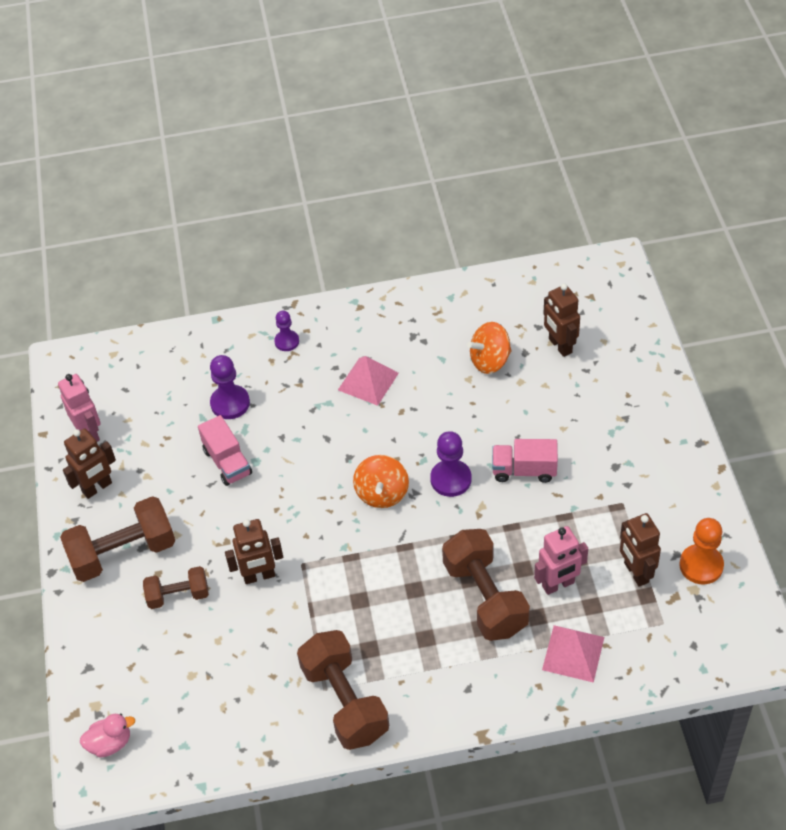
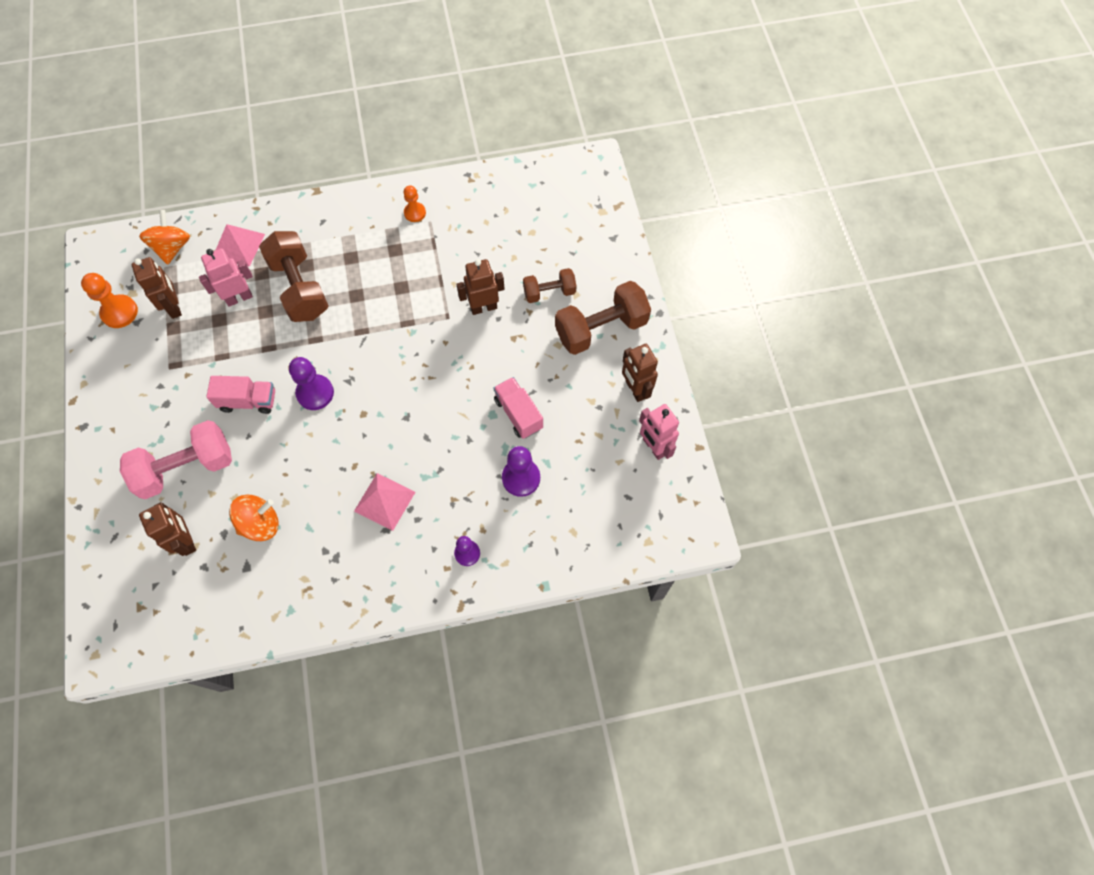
camera: 175 degrees right, 15 degrees up
(97, 488) = (635, 389): brown robot -> brown robot turned 75 degrees counterclockwise
(110, 743) = (586, 186): pink duck -> none
(345, 701) = (415, 213): brown dumbbell -> orange pawn
(382, 493) = (377, 380): orange spinning top -> orange spinning top (172, 248)
(576, 406) = (186, 468): none -> pink dumbbell

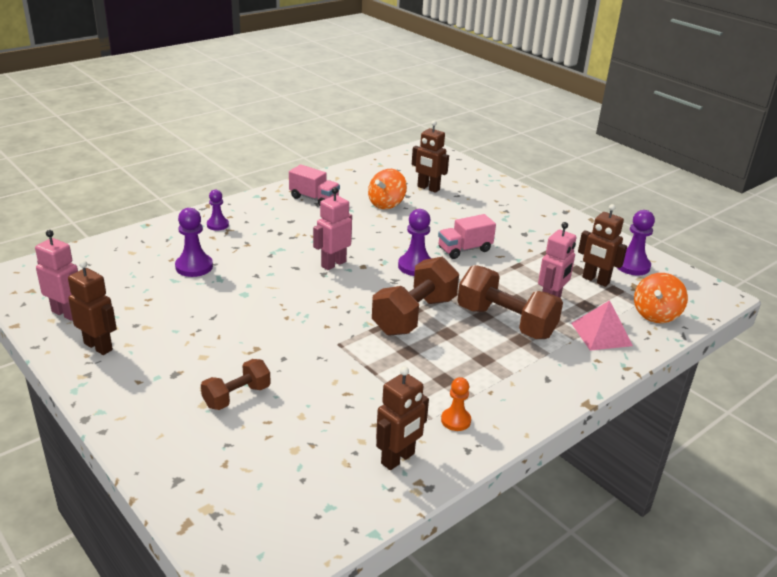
camera: 150 degrees right, 35 degrees down
(119, 312) = (632, 266): orange pawn -> purple pawn
(172, 248) = (656, 314): orange spinning top -> orange spinning top turned 60 degrees clockwise
(186, 468) = (468, 212): pink dumbbell -> none
(384, 501) = (303, 231): pink pyramid -> none
(388, 429) = (333, 264): none -> pink robot
(483, 307) = (306, 362): brown robot -> brown robot (398, 459)
(518, 414) = (218, 300): pink truck -> pink truck (314, 199)
(601, 329) = (157, 383): brown dumbbell -> brown dumbbell (414, 316)

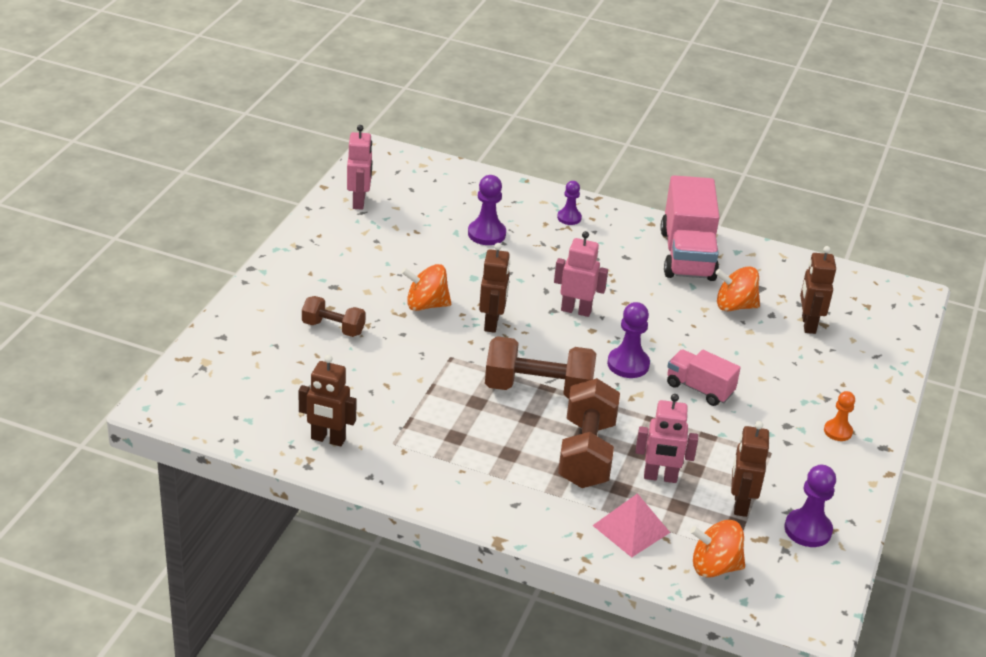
camera: 60 degrees right, 5 degrees up
(98, 346) = (334, 236): brown robot -> brown robot (492, 323)
(256, 331) = (426, 305): none -> orange spinning top
(314, 199) = (687, 255): pink truck -> pink truck, size x1.77
(455, 420) = (403, 459): orange pawn -> orange pawn (838, 431)

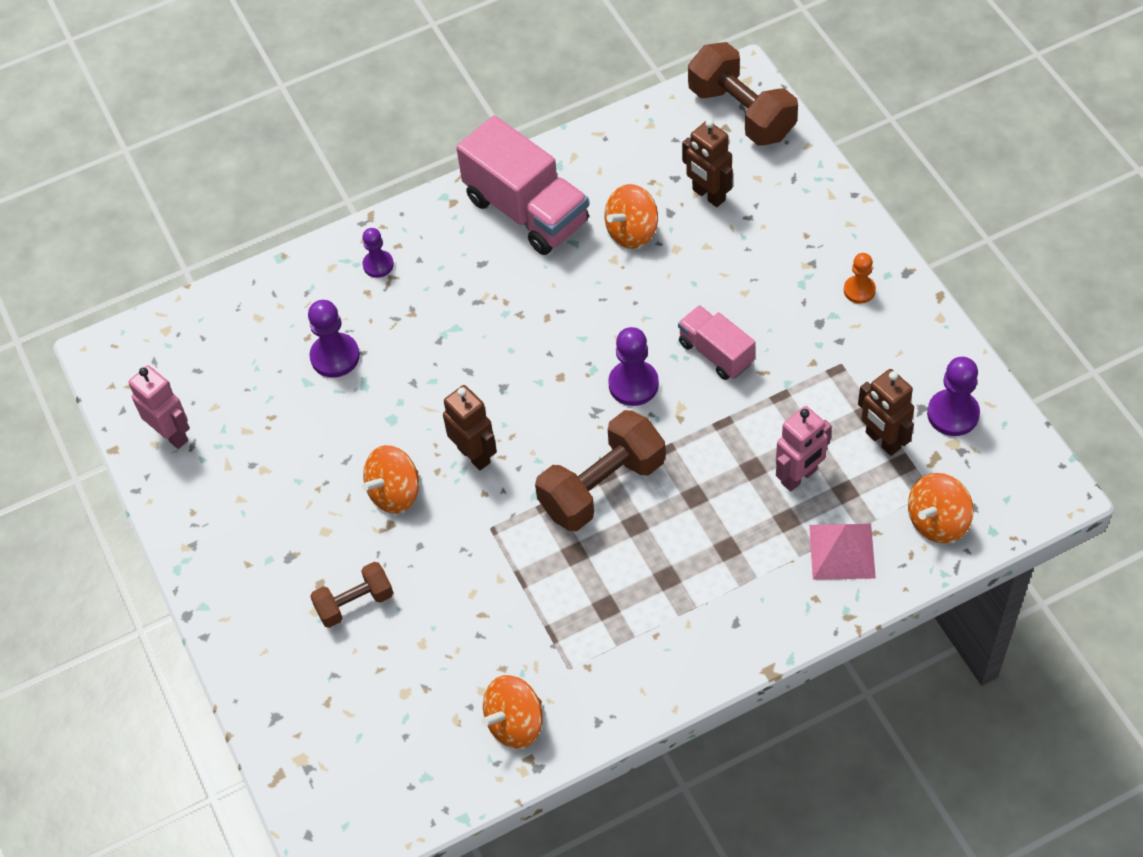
camera: 40 degrees left, 20 degrees up
(328, 439) = (515, 723): brown robot -> orange spinning top
(576, 310) = (520, 368): pink robot -> none
(586, 453) = (720, 513): brown dumbbell -> brown dumbbell (741, 113)
(699, 389) = (715, 353): pink truck -> pink truck turned 60 degrees clockwise

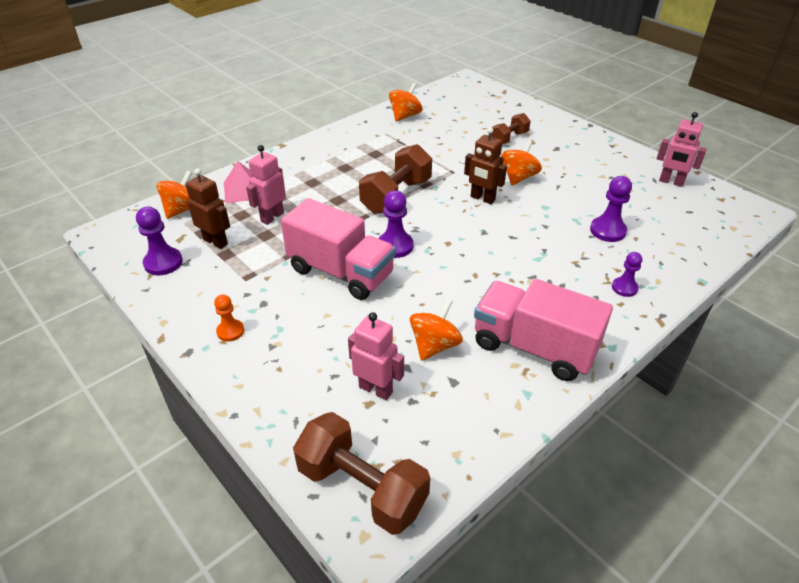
camera: 160 degrees right, 15 degrees down
(708, 195) = (376, 389): brown robot -> pink robot
(715, 353) = (341, 272): pink truck -> pink truck, size x1.77

